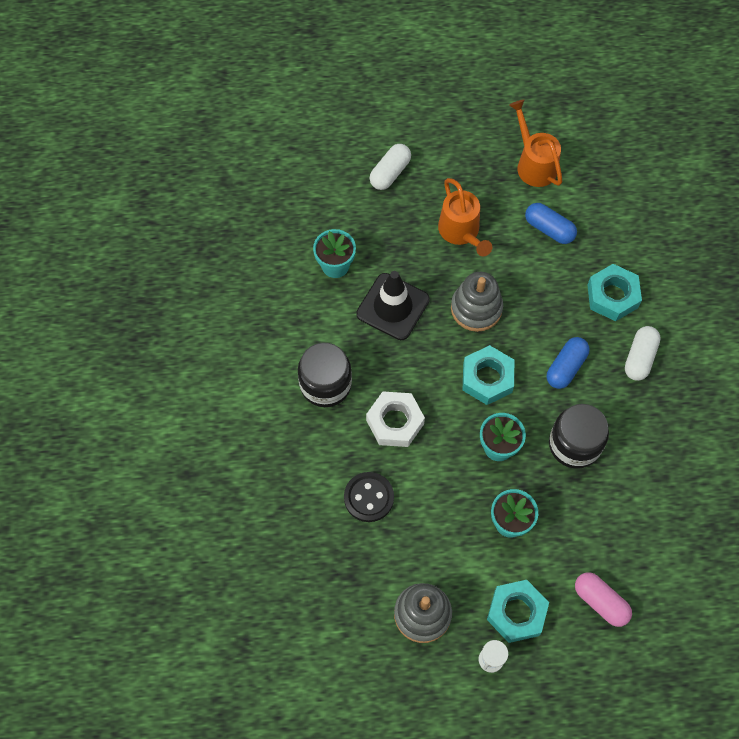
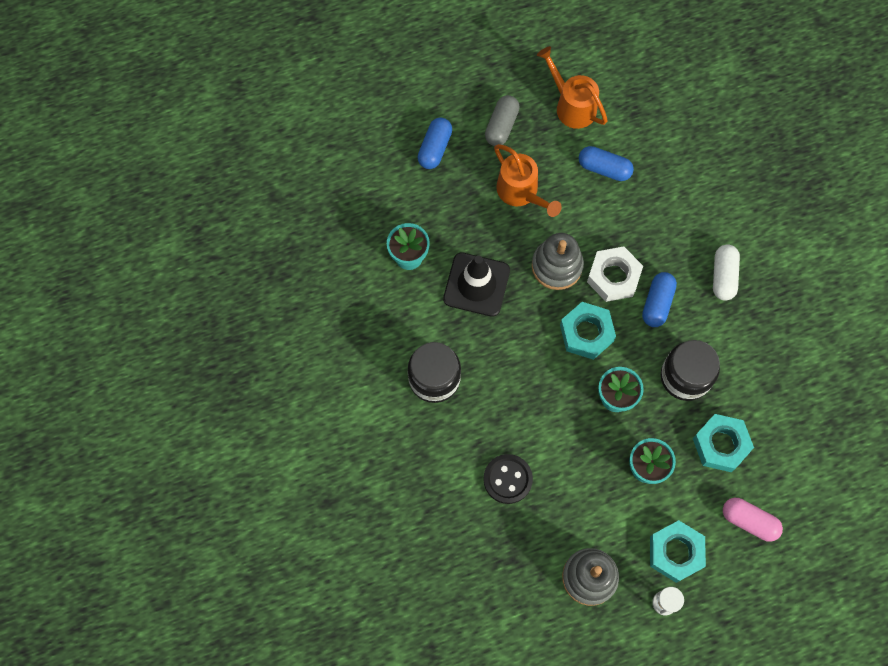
camera: 15 degrees left, 5 degrees up
(390, 173) = (435, 148): white capsule -> blue capsule
(395, 422) = (511, 399): white nut -> white nut (613, 277)
(460, 167) = (501, 126): none -> grey capsule
(612, 296) = (682, 221): turquoise nut -> turquoise nut (721, 445)

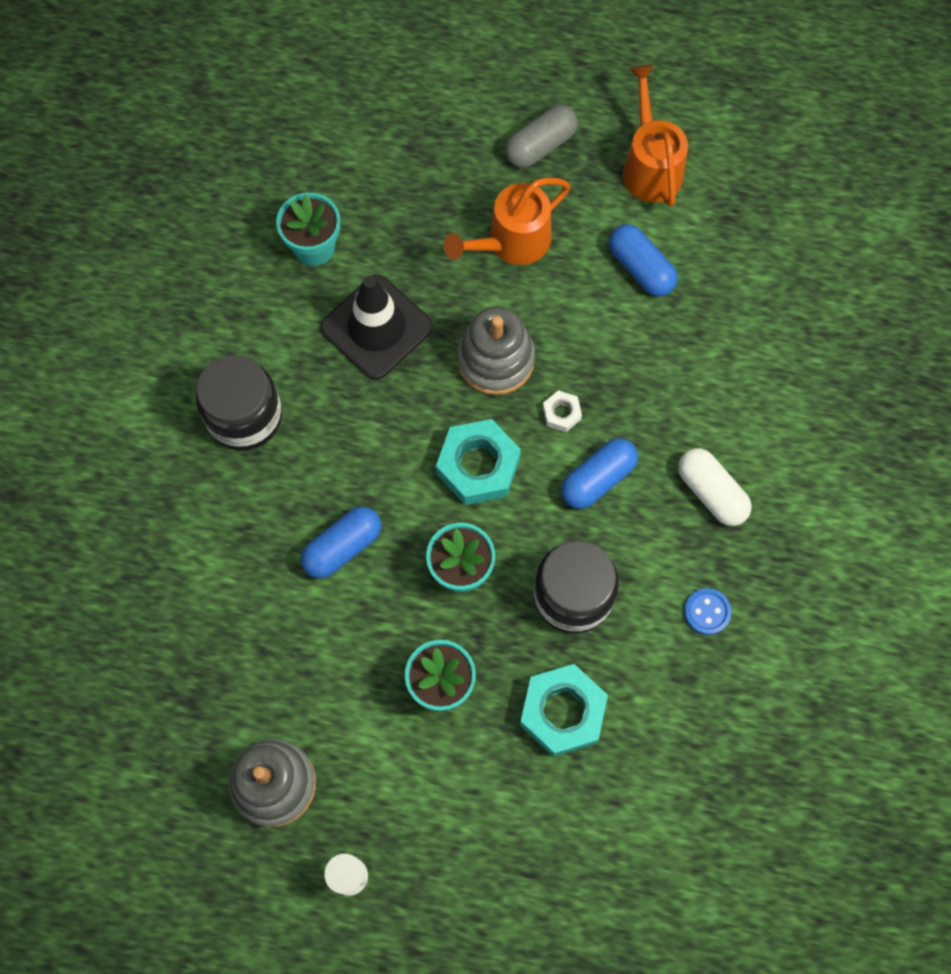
camera: 30 degrees right, 0 degrees up
(435, 148) = (436, 130): blue capsule -> blue capsule (343, 547)
(507, 479) = (252, 595): black button -> none
(521, 193) = (511, 243): orange watering can -> orange watering can turned 60 degrees clockwise
(613, 277) = (561, 413): white nut -> white nut, size x0.48
(675, 552) = (408, 819): turquoise nut -> none
(723, 276) = (711, 492): white capsule -> white capsule turned 75 degrees counterclockwise
(749, 521) = (534, 836): pink capsule -> none
(762, 344) = (707, 612): none -> blue button

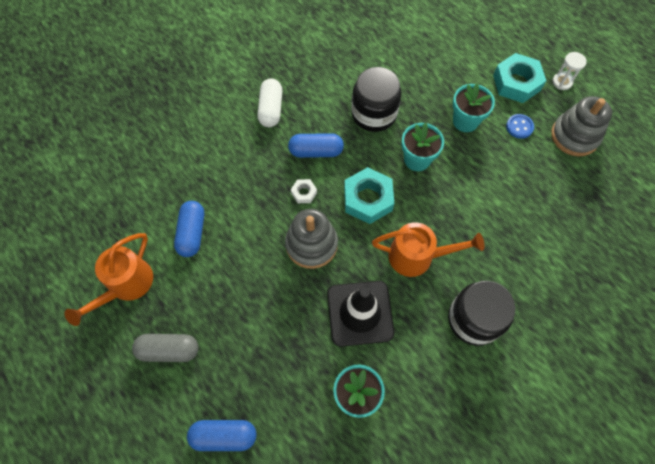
camera: 140 degrees left, 5 degrees down
(343, 547) = (468, 211): blue capsule -> blue capsule (224, 435)
(511, 243) = (243, 303): orange watering can -> orange watering can (418, 256)
(562, 712) = (419, 76): turquoise nut -> turquoise nut (516, 83)
(707, 612) = (321, 68): blue button -> blue button (519, 127)

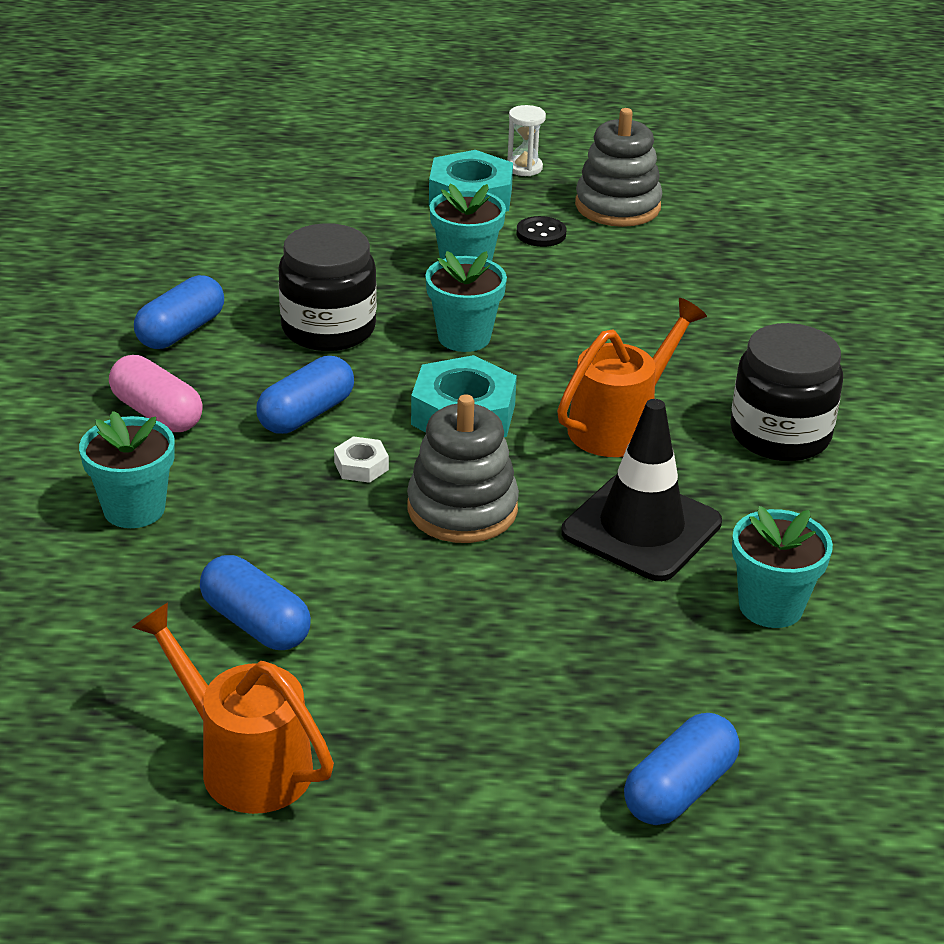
camera: 50 degrees left, 30 degrees down
(126, 286) = (243, 762): orange watering can -> orange watering can turned 150 degrees clockwise
(169, 350) = (442, 773): grey capsule -> none
(215, 148) = (134, 509): none -> turquoise flower pot
(271, 109) = (157, 413): white capsule -> pink capsule
(323, 74) = (181, 331): none -> blue capsule
(519, 127) = (541, 234): blue button -> black button

